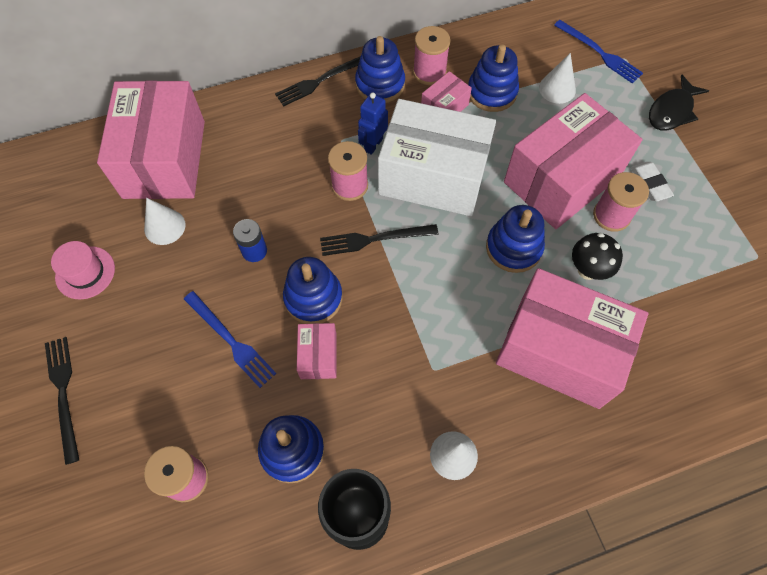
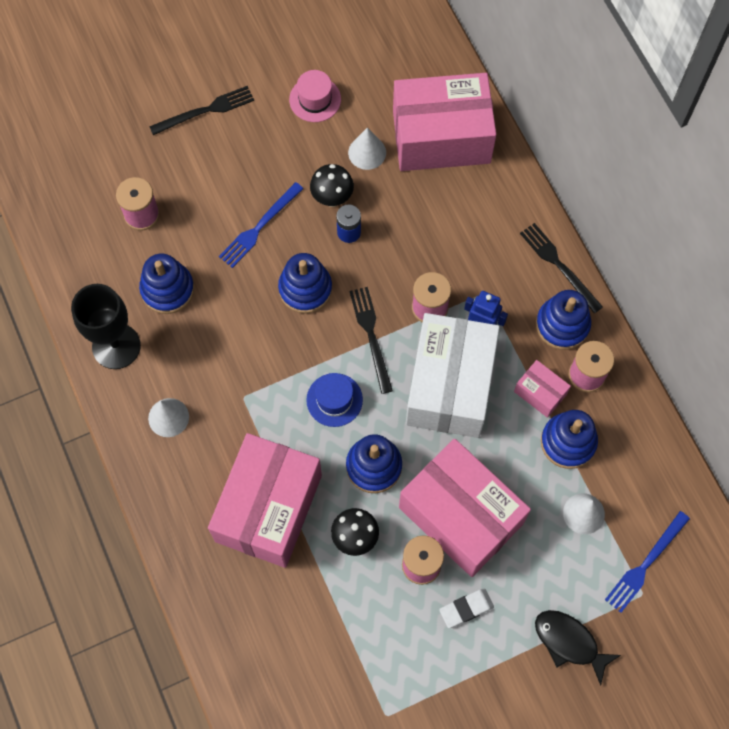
camera: 85 degrees right, 5 degrees up
(211, 264) = (332, 198): none -> black mushroom
(318, 356) = (250, 300): pink box -> none
(442, 278) = (334, 400): none -> blue hat

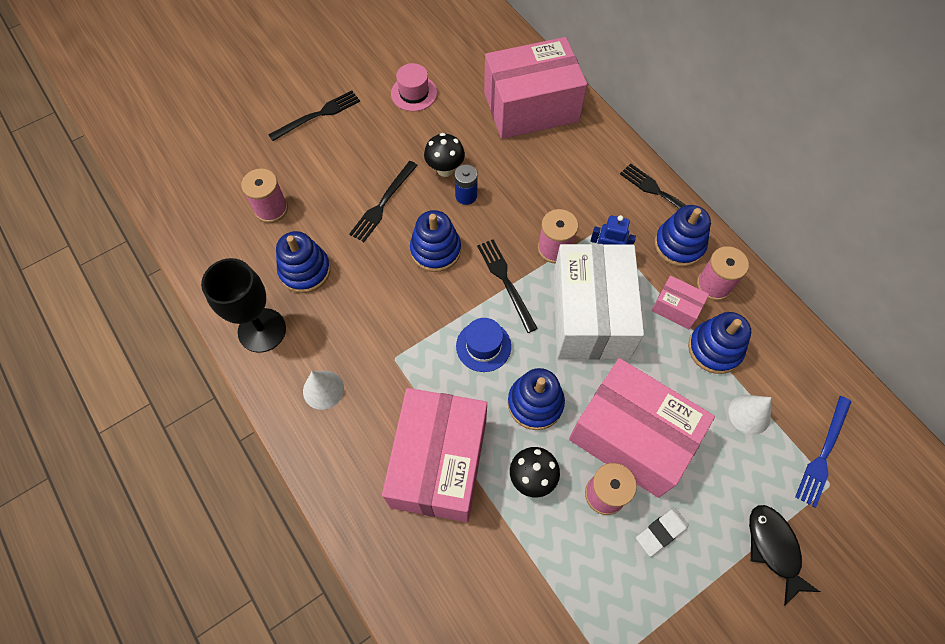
camera: 10 degrees left, 5 degrees down
(259, 227) = (383, 203): blue fork -> black fork
(367, 152) = (468, 128): white cone -> none
(569, 642) = (774, 548): black fish -> black fish turned 45 degrees clockwise

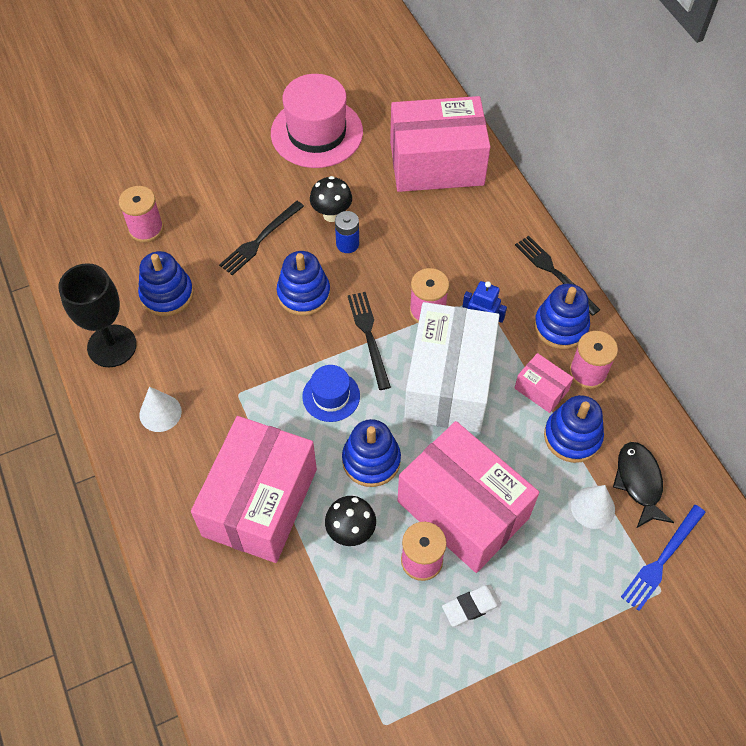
camera: 10 degrees right, 5 degrees down
(318, 115) = (213, 142): black fork -> none
(414, 93) = (317, 133): pink hat -> pink hat, size x1.88
(774, 548) = (585, 643): black fish -> black fish (639, 482)

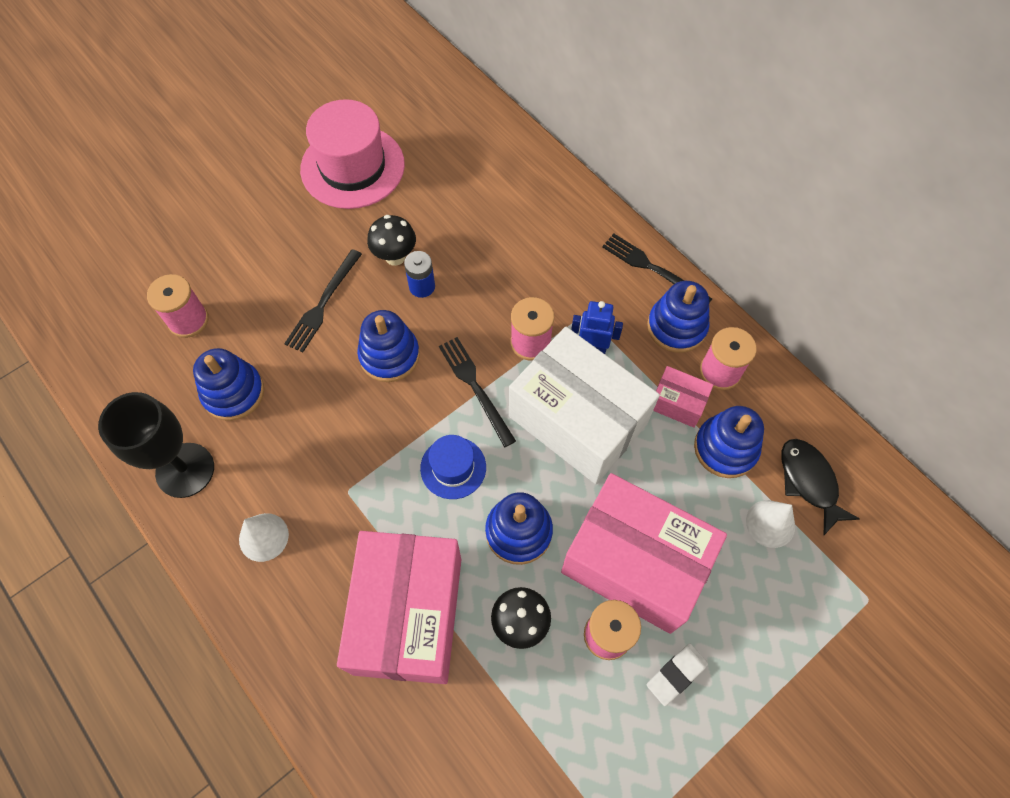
camera: 15 degrees left, 5 degrees up
(436, 163) = (493, 174): pink box -> none
(449, 383) = (578, 420): white box -> white box turned 45 degrees counterclockwise
(662, 559) = (859, 563): blue fork -> none

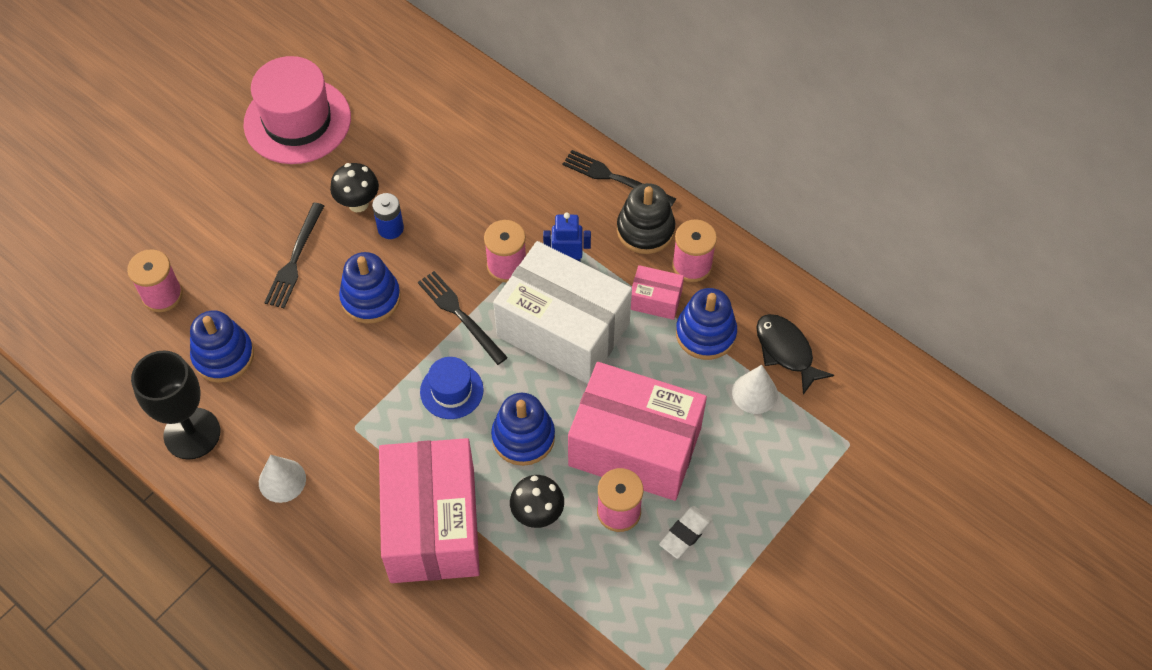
camera: 10 degrees left, 5 degrees down
(676, 327) = (645, 230): blue stacking toy -> black stacking toy

